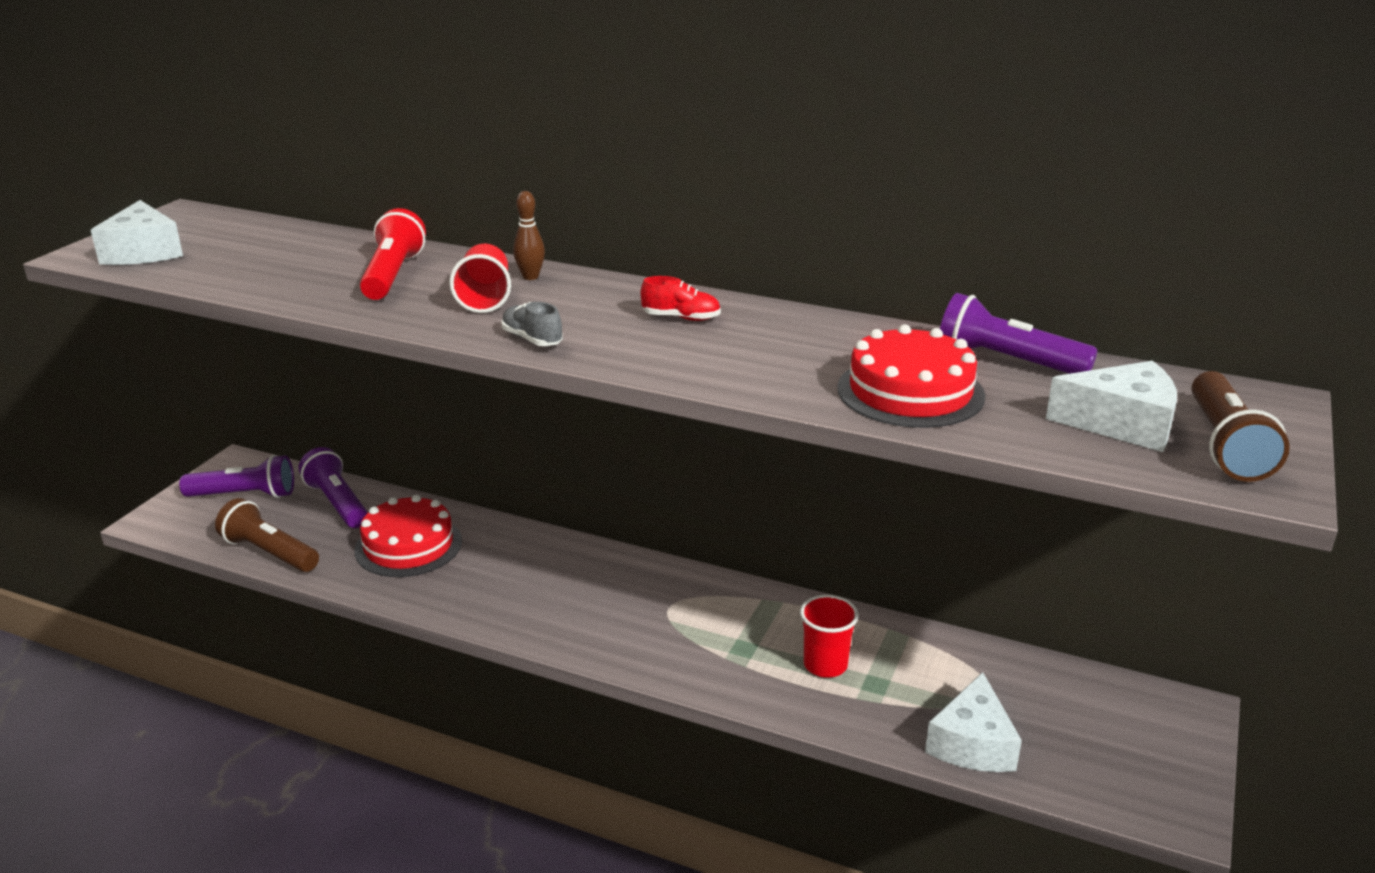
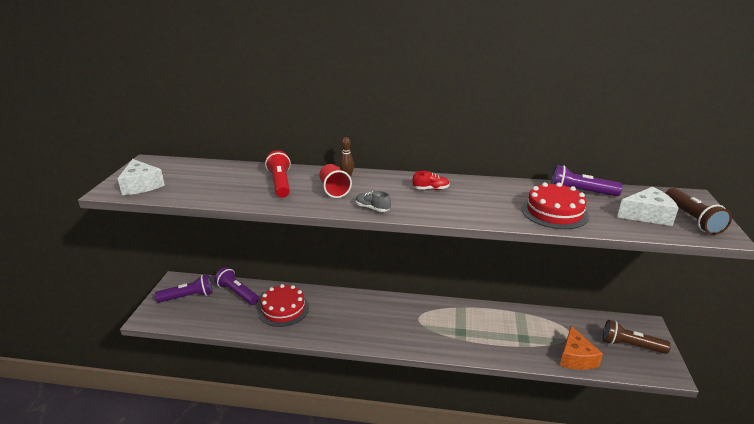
camera: 15 degrees left, 0 degrees up
(269, 553) = (216, 325): brown flashlight -> brown flashlight (630, 345)
(825, 665) = (498, 333): red cup -> none
(972, 743) = (575, 358): white cheese -> orange cheese

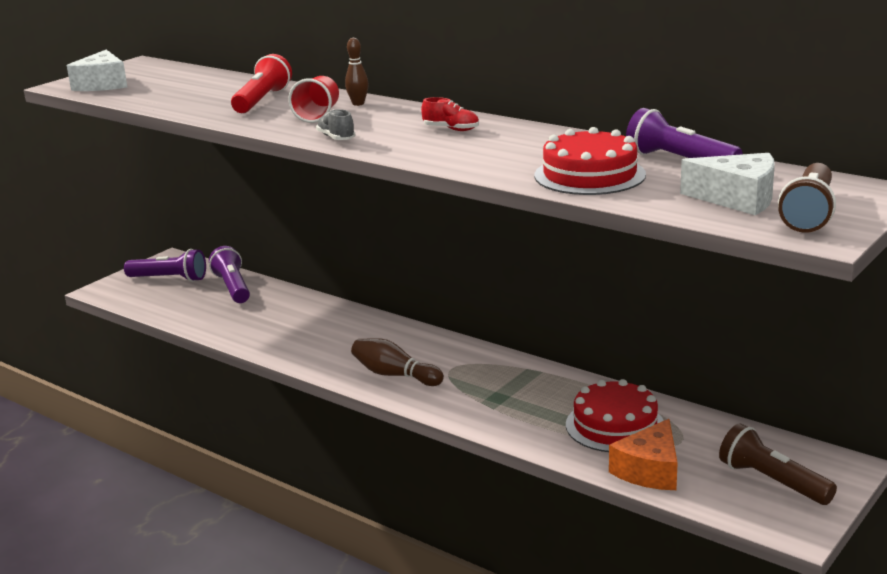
camera: 30 degrees right, 5 degrees down
(283, 309) = (274, 317): red cake -> red cake (615, 425)
(393, 333) = (394, 375): none -> brown bowling pin

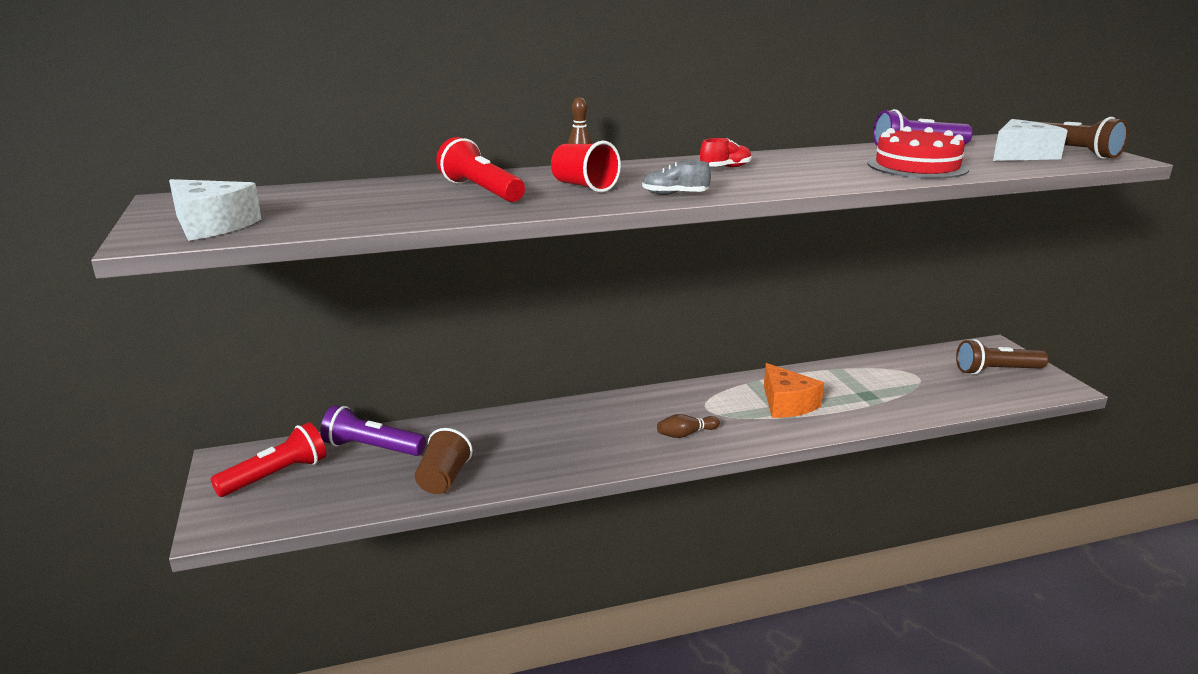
camera: 55 degrees left, 0 degrees up
(169, 279) = (276, 475): purple flashlight -> red flashlight
(222, 323) = (443, 479): none -> brown cup
(394, 375) = (686, 434): brown bowling pin -> brown bowling pin, size x0.65
(615, 425) = (873, 386): red cake -> none
(649, 470) = (949, 399): orange cheese -> orange cheese (787, 404)

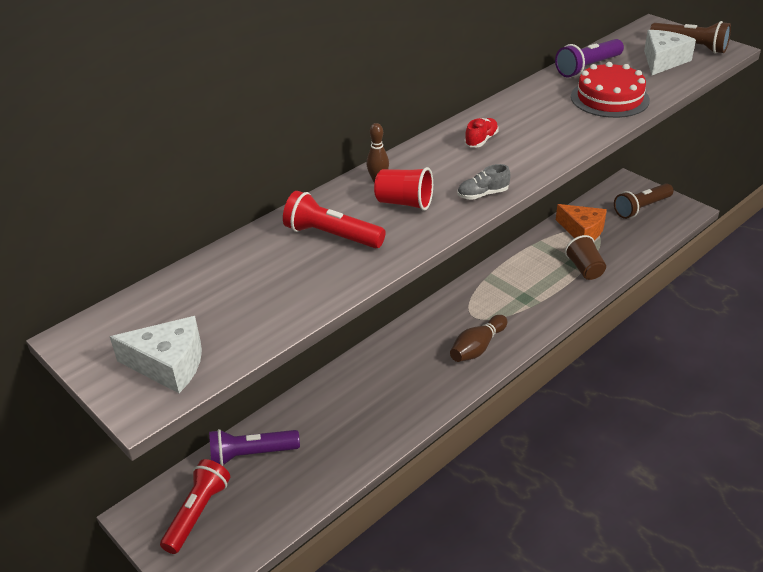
camera: 25 degrees left, 15 degrees up
(443, 479) = (335, 462): brown cup -> brown cup (585, 269)
(686, 434) = (477, 348): brown bowling pin -> brown bowling pin, size x1.53
(787, 404) = (526, 291): orange cheese -> orange cheese (582, 231)

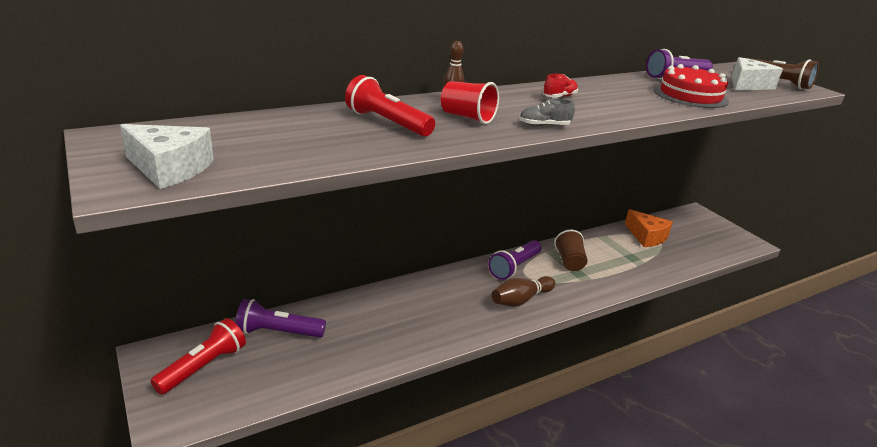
camera: 10 degrees right, 10 degrees down
(458, 308) = (514, 267): none -> purple flashlight
(585, 269) = (641, 264): brown cup -> brown cup (569, 262)
(641, 208) = (706, 232): brown flashlight -> none

